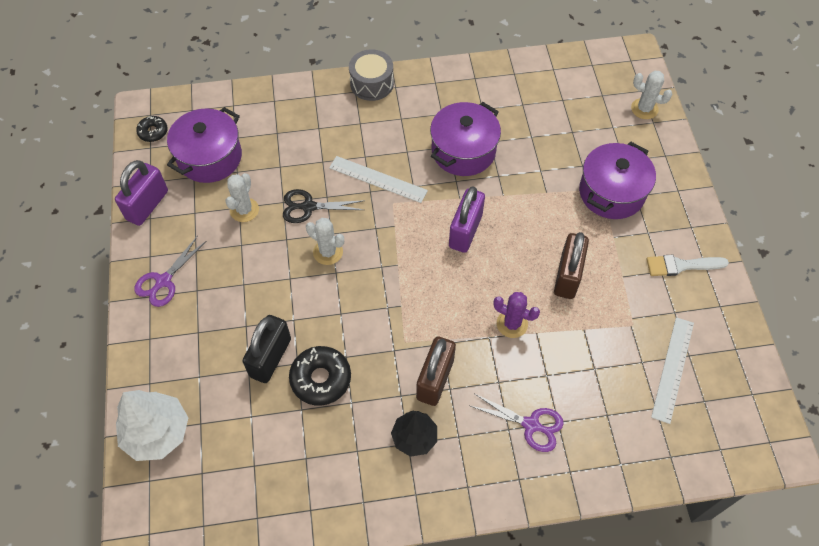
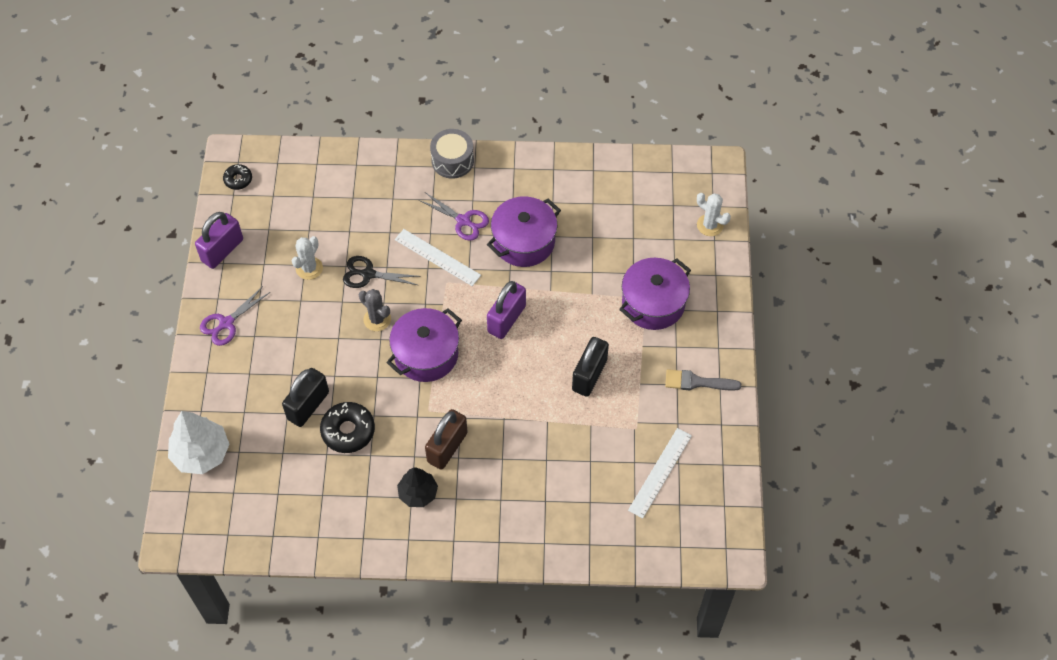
camera: 10 degrees right, 0 degrees up
(210, 157) = (286, 212): purple pot -> purple pot (426, 354)
(328, 252) = (377, 319): white cactus -> grey cactus
(512, 324) = (527, 410): purple cactus -> none
(531, 425) = (521, 499): purple scissors -> purple scissors (463, 221)
(567, 276) = (589, 375): brown padlock -> black padlock
(681, 265) = (697, 382): white brush -> grey brush

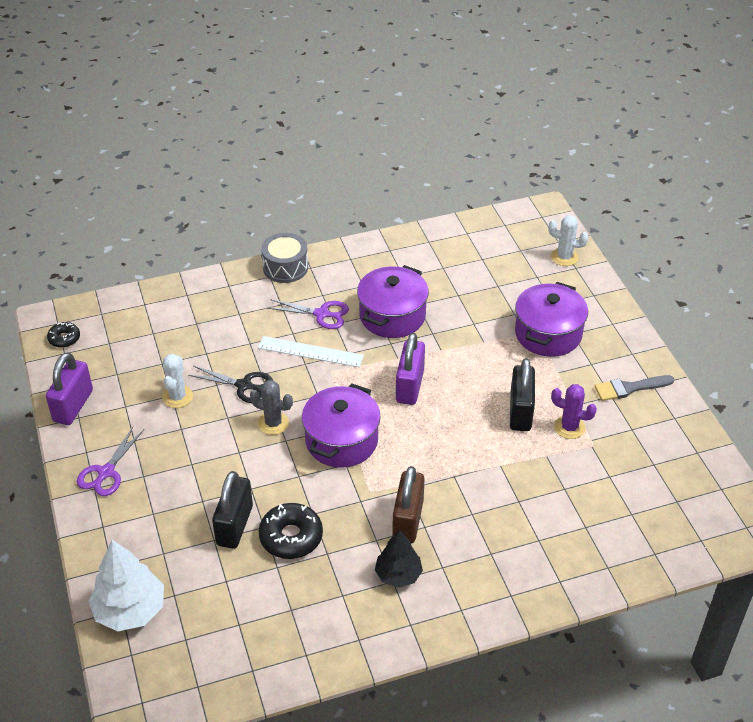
camera: 20 degrees left, 15 degrees down
(368, 274) = (244, 385): black scissors -> black scissors turned 150 degrees counterclockwise
(624, 404) = (569, 427): none -> purple cactus
(660, 472) = (640, 478): white ruler -> none

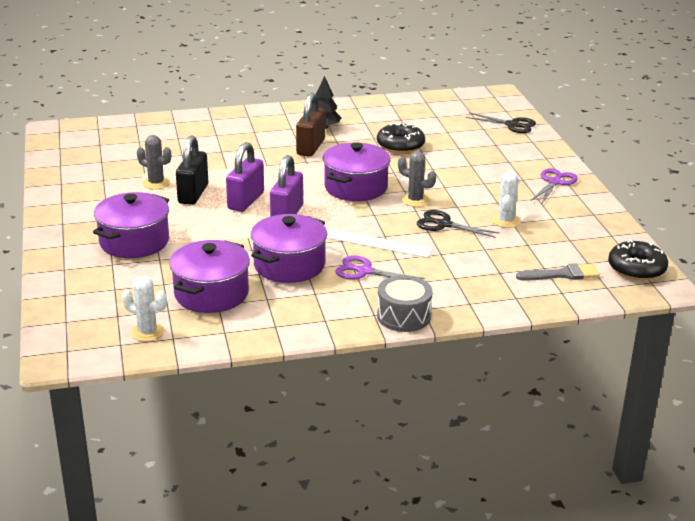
camera: 175 degrees left, 15 degrees down
(64, 338) = (636, 269): black donut -> black donut, size x1.72
(73, 406) = (602, 221): purple padlock -> purple padlock (246, 201)
(130, 610) = (512, 125): white tree -> black scissors
(234, 525) = (444, 152): black padlock -> none
(452, 278) = (211, 294): none -> purple pot
(564, 257) = (70, 305): white cactus -> white cactus (147, 332)
(569, 427) = (156, 183): purple cactus -> grey cactus
(629, 388) = (85, 202): grey brush -> grey brush (562, 274)

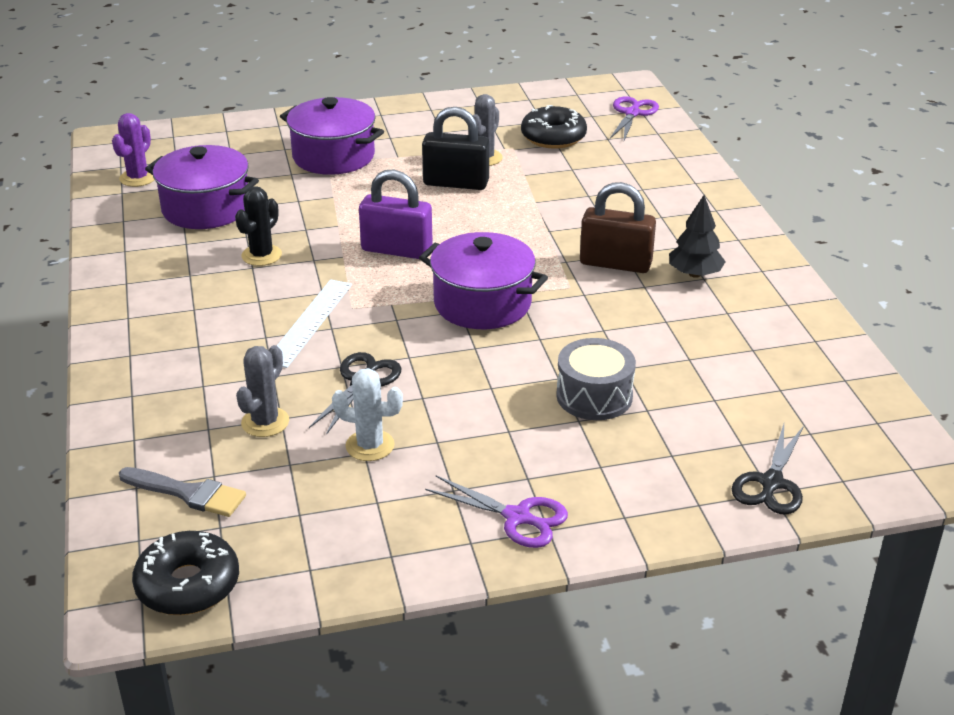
camera: 90 degrees right, 5 degrees up
(147, 332) = (138, 178): white cactus -> purple cactus
(246, 201) = (437, 219): purple padlock -> none
(289, 265) = (261, 255): purple pot -> black cactus
(364, 271) = (235, 310): purple scissors -> purple scissors (632, 113)
(400, 145) = (641, 346): black donut -> black donut (553, 137)
(403, 316) = (116, 339): grey drum -> grey drum (594, 396)
(415, 200) = (442, 357): grey cactus -> grey cactus (265, 422)
(562, 274) = (188, 493): grey brush -> grey brush turned 60 degrees counterclockwise

